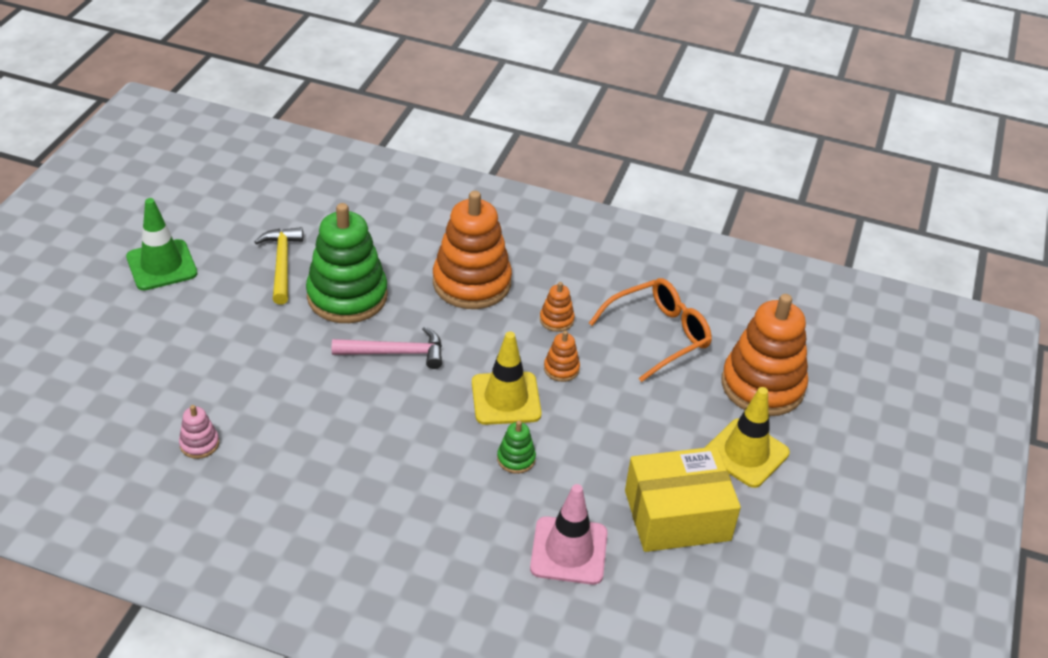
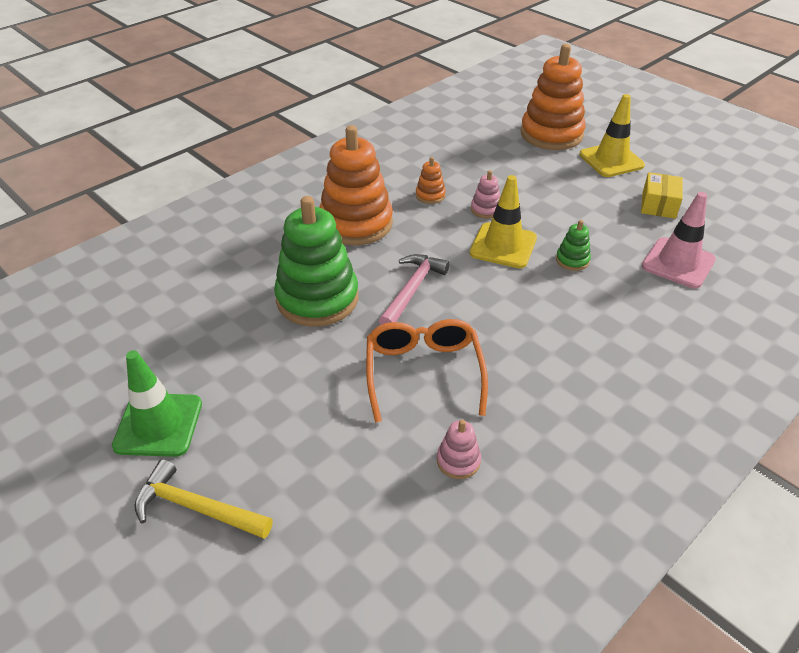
camera: 60 degrees left, 0 degrees up
(282, 264) = (236, 329): yellow hammer -> yellow hammer (196, 507)
(561, 369) = (486, 209): orange stacking toy -> pink stacking toy
(658, 335) = (477, 157): orange glasses -> orange glasses (423, 372)
(677, 515) = (658, 205): yellow box -> yellow box, size x0.57

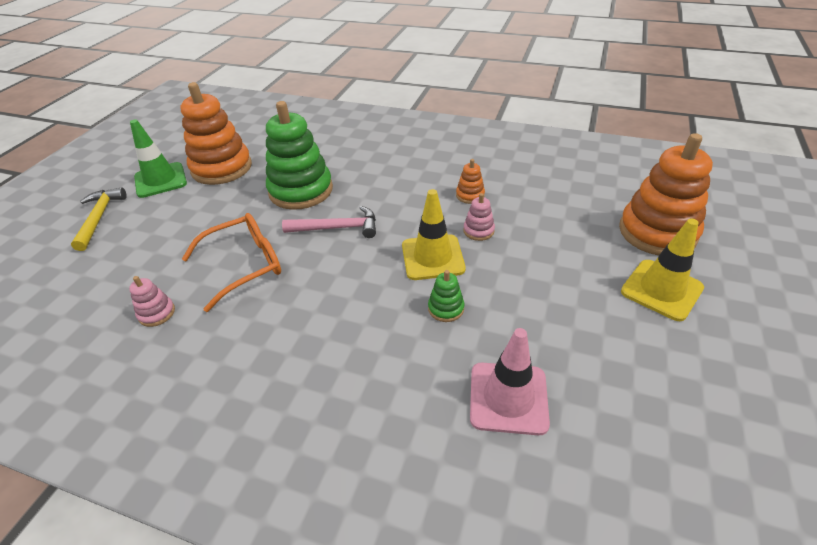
camera: 65 degrees right, 0 degrees up
(356, 223) = (399, 175): orange stacking toy -> orange stacking toy (222, 168)
(658, 205) = (611, 353): yellow box -> none

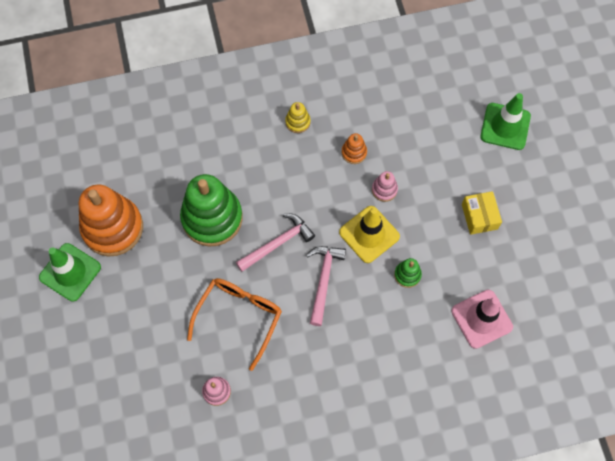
camera: 35 degrees left, 25 degrees up
(99, 218) = (65, 341): yellow hammer -> none
(352, 273) = (324, 280): none -> pink hammer
(435, 160) = (297, 122): none -> yellow stacking toy
(575, 293) = (479, 216): none -> yellow box
(657, 232) = (505, 126): orange stacking toy -> green traffic cone
(661, 290) = (528, 184): yellow traffic cone -> none

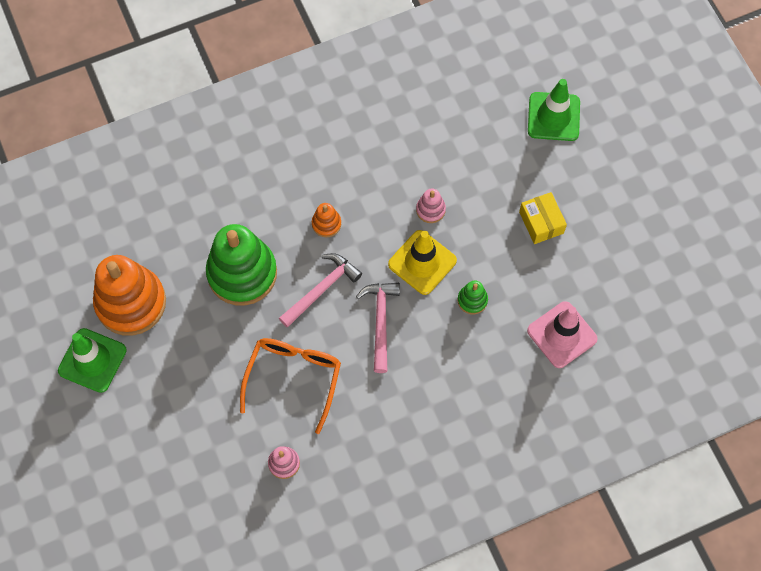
camera: 10 degrees left, 0 degrees up
(297, 122) = (319, 148): yellow stacking toy -> none
(354, 152) = (389, 173): orange stacking toy -> orange stacking toy (326, 224)

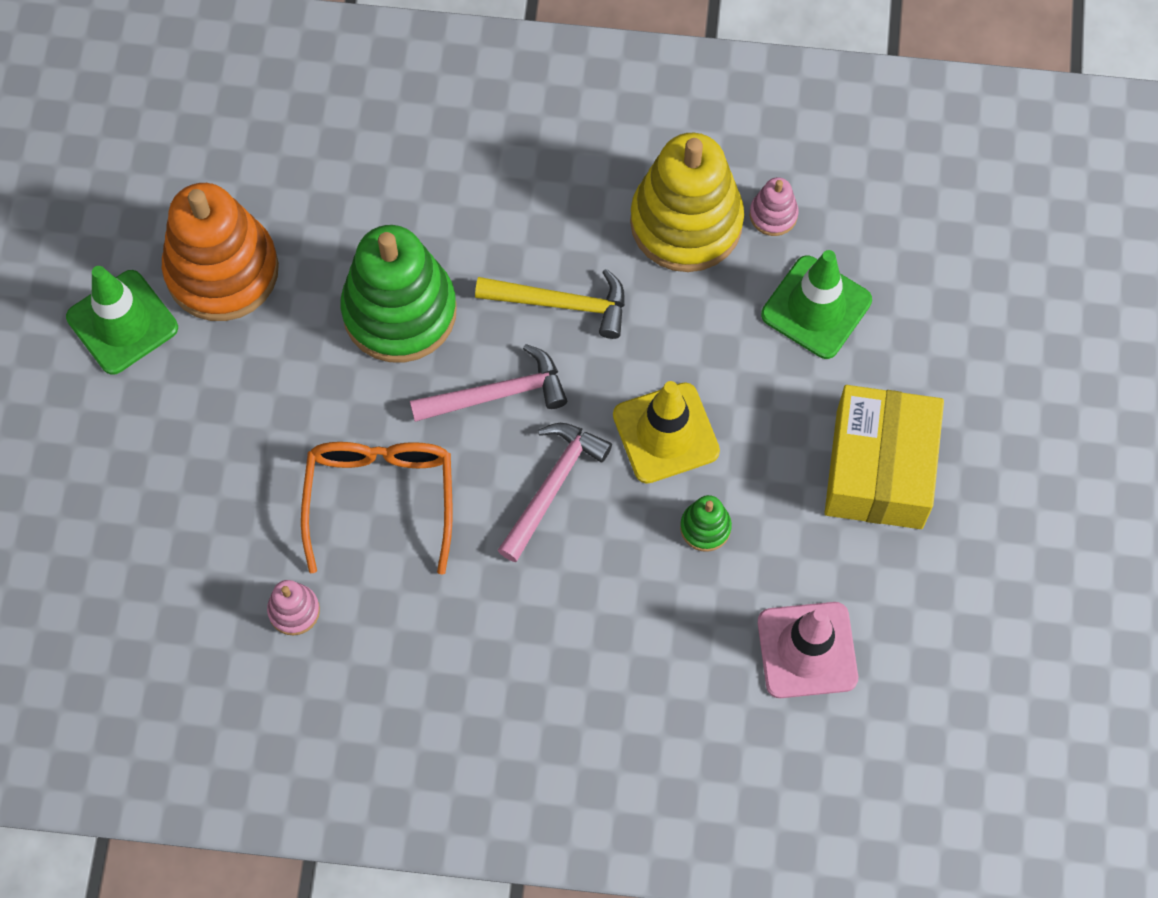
camera: 30 degrees right, 0 degrees up
(293, 378) = (380, 499): orange glasses -> orange glasses turned 45 degrees counterclockwise
(326, 224) = (561, 304): orange stacking toy -> yellow hammer
(365, 147) = (686, 222): none -> yellow stacking toy
(430, 210) = (725, 363): pink stacking toy -> pink stacking toy (773, 215)
(541, 222) = (879, 469): yellow box -> yellow box, size x1.77
(553, 117) = (996, 322): green traffic cone -> green traffic cone (816, 307)

